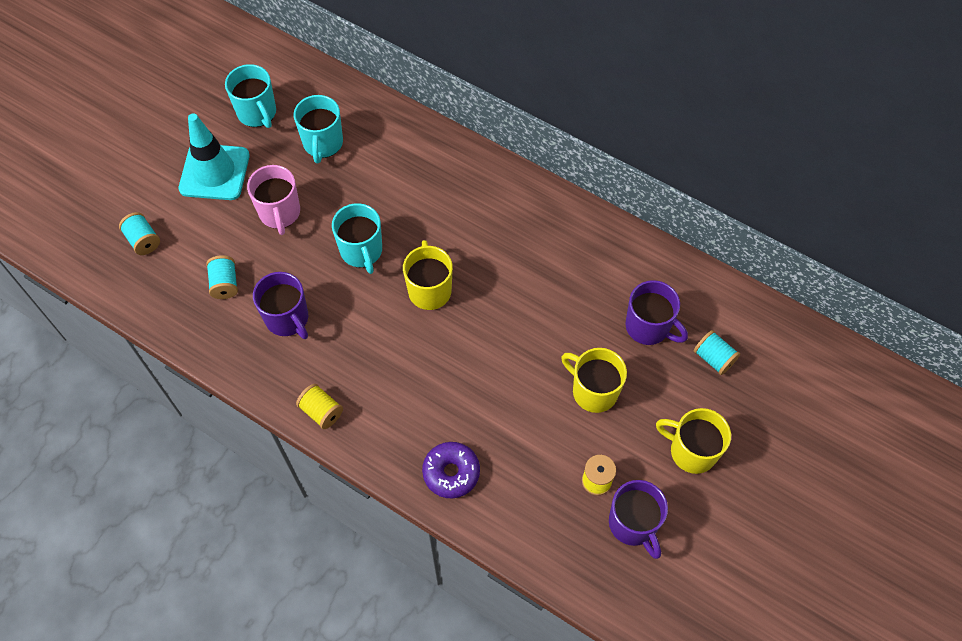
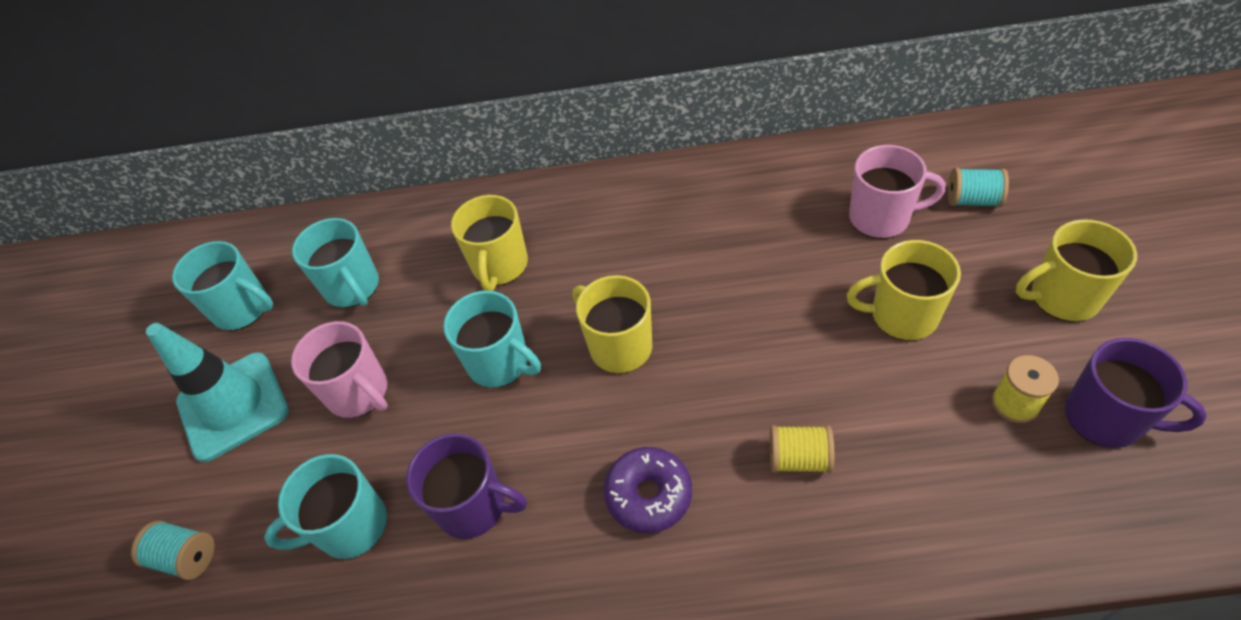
camera: 30 degrees left, 10 degrees down
(225, 284) = (350, 526): turquoise spool -> turquoise mug
(321, 411) = (622, 588): yellow spool -> yellow spool (799, 459)
(410, 191) = (500, 266): none -> yellow mug
(451, 472) = (855, 530): purple donut -> purple donut (648, 495)
(648, 327) = (881, 218): purple mug -> pink mug

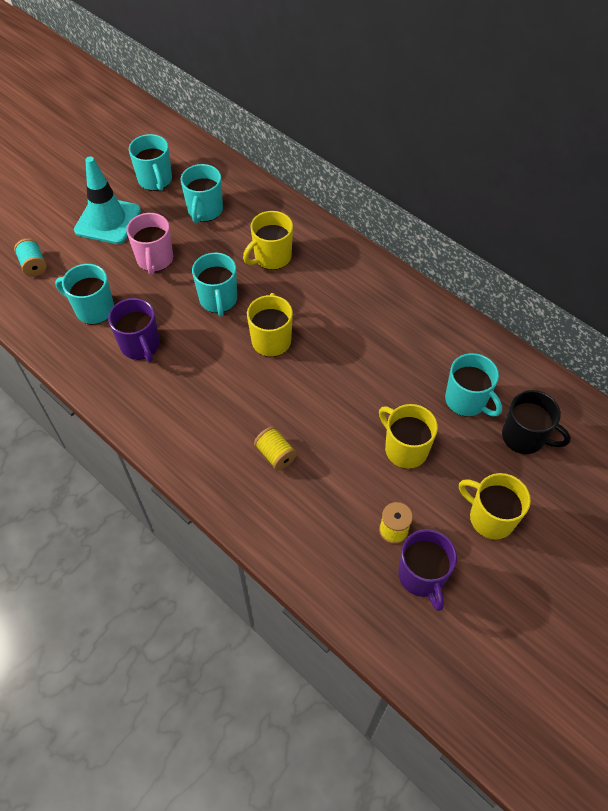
camera: 40 degrees right, 5 degrees up
(648, 495) = (203, 407): purple donut -> none
(881, 218) = (467, 401): pink mug -> turquoise mug
(972, 200) = (524, 437): turquoise spool -> black mug

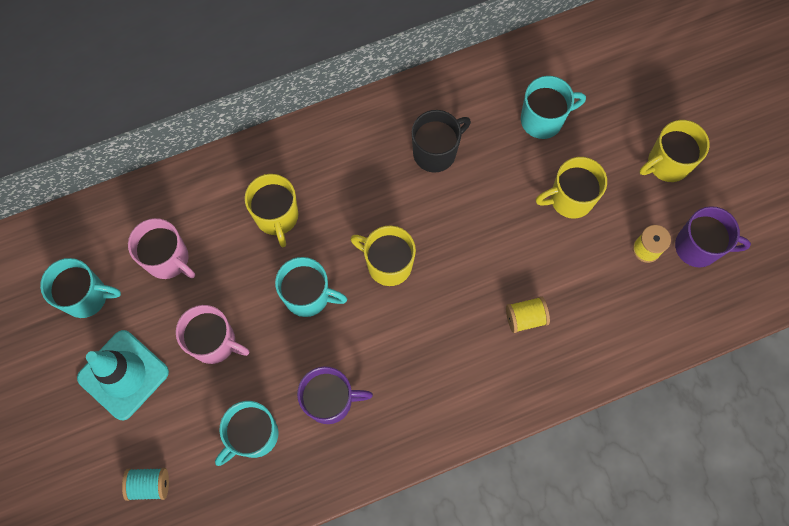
camera: 65 degrees left, 15 degrees up
(205, 210) = (168, 259): turquoise mug -> pink mug
(524, 437) = (602, 92): black mug -> black mug (436, 152)

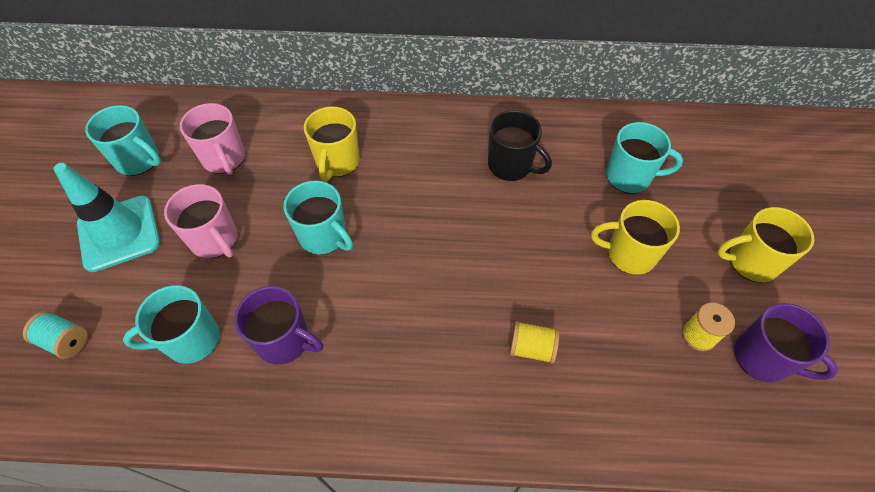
camera: 25 degrees right, 15 degrees down
(388, 264) = (415, 239): yellow mug -> none
(436, 152) = (511, 165): black mug -> black mug turned 45 degrees clockwise

